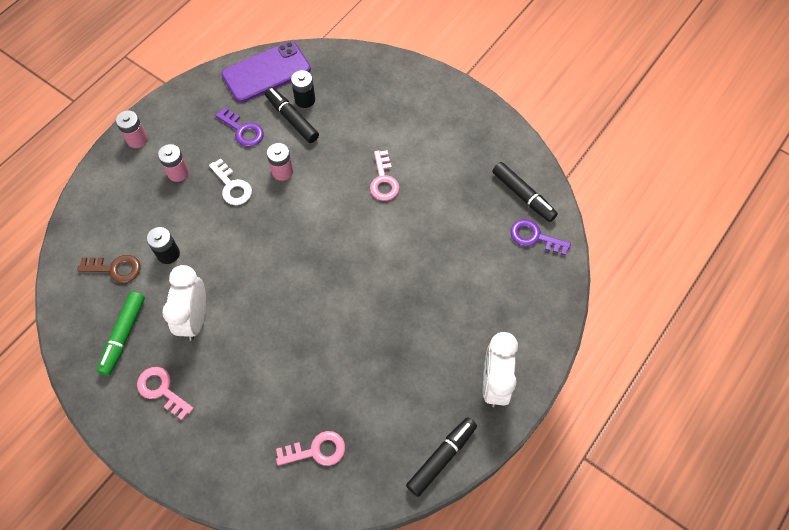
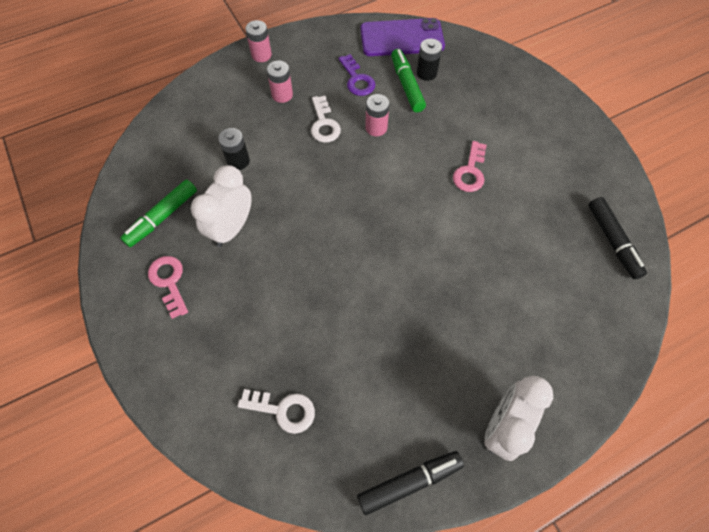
camera: 25 degrees right, 0 degrees up
(115, 268) = (186, 156): brown key -> none
(292, 119) = (406, 85): black marker -> green marker
(316, 450) = (283, 410): pink key -> white key
(534, 237) = (609, 288): purple key -> none

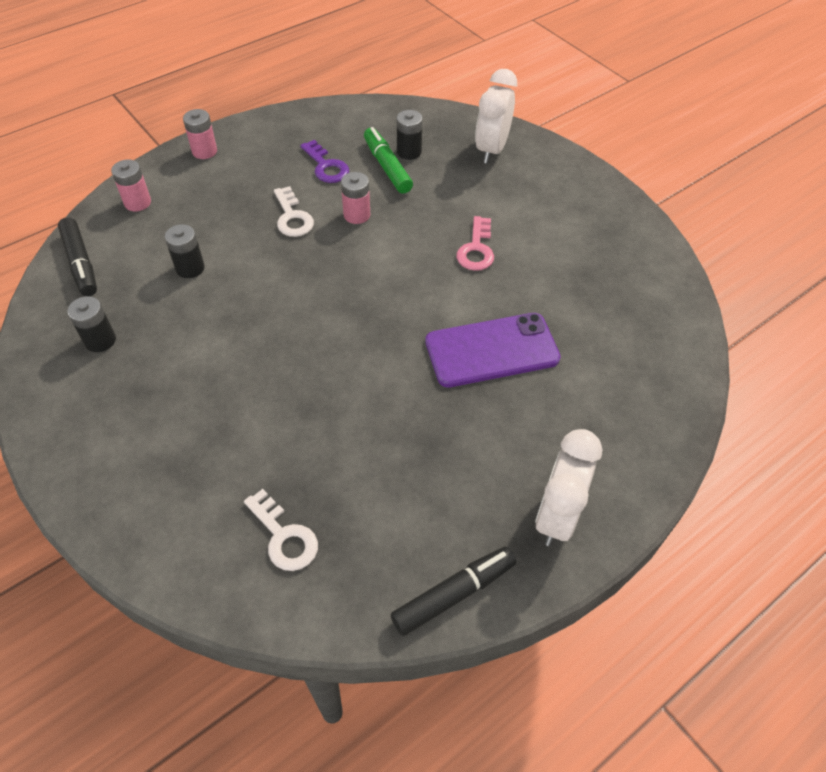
camera: 10 degrees left, 10 degrees down
(162, 217) = (100, 340): green marker -> black battery
(169, 282) = (117, 411): pink key -> none
(232, 228) = (192, 342): white clock -> white clock (491, 150)
(282, 95) = (236, 191): pink battery -> pink battery (137, 202)
(283, 410) = (284, 537): white key -> white key turned 45 degrees clockwise
(401, 38) = (374, 118): purple phone -> purple phone (491, 350)
(612, 241) = (653, 303): black marker -> black marker (81, 263)

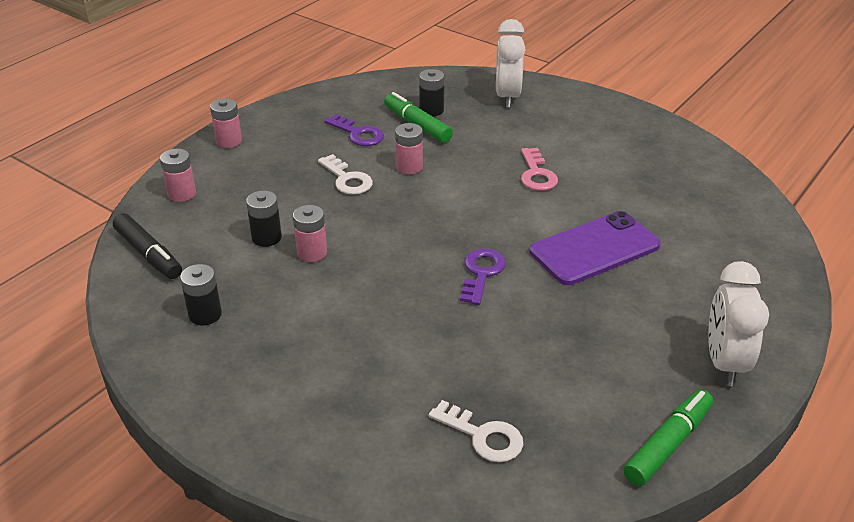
camera: 15 degrees left, 15 degrees down
(223, 294) = (312, 252): none -> pink battery
(368, 353) = (481, 273): none -> purple key
(453, 594) = (667, 444): black marker -> green marker

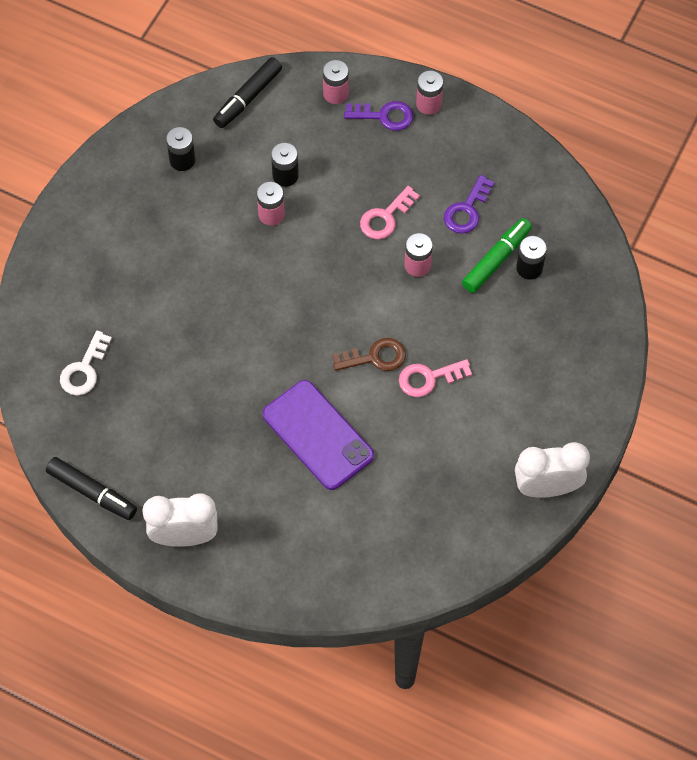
camera: 80 degrees right, 25 degrees up
(347, 179) = (385, 217): white key -> pink key
(481, 273) = (267, 347): purple key -> purple key (384, 116)
(507, 97) = (576, 337): white clock -> white clock (547, 487)
(507, 202) = (375, 357): none -> brown key
(667, 444) = (92, 492): green marker -> black marker

